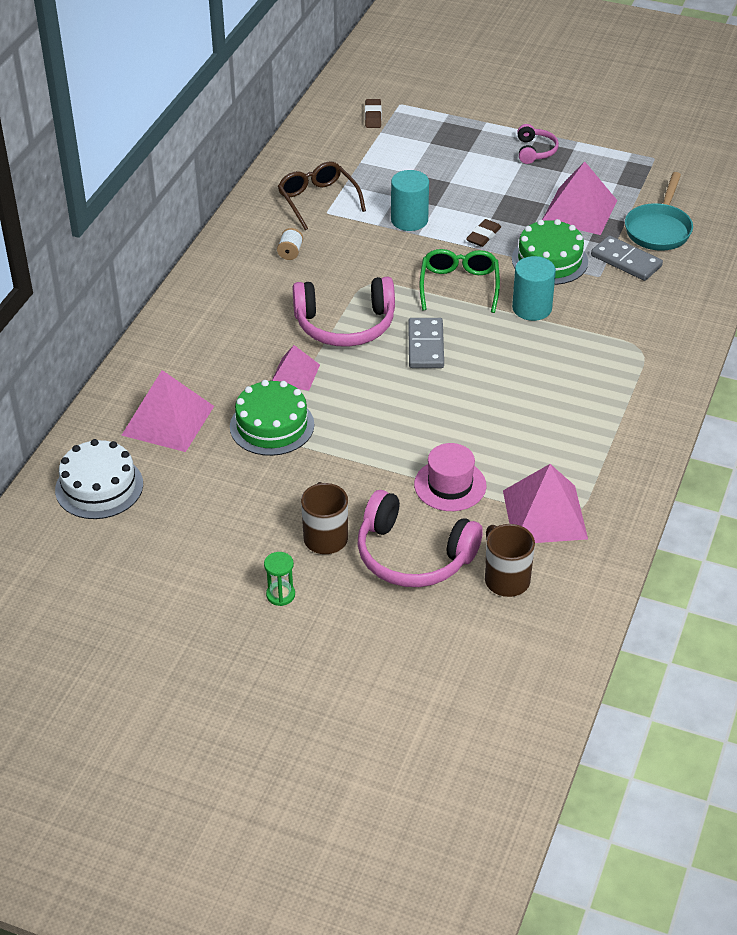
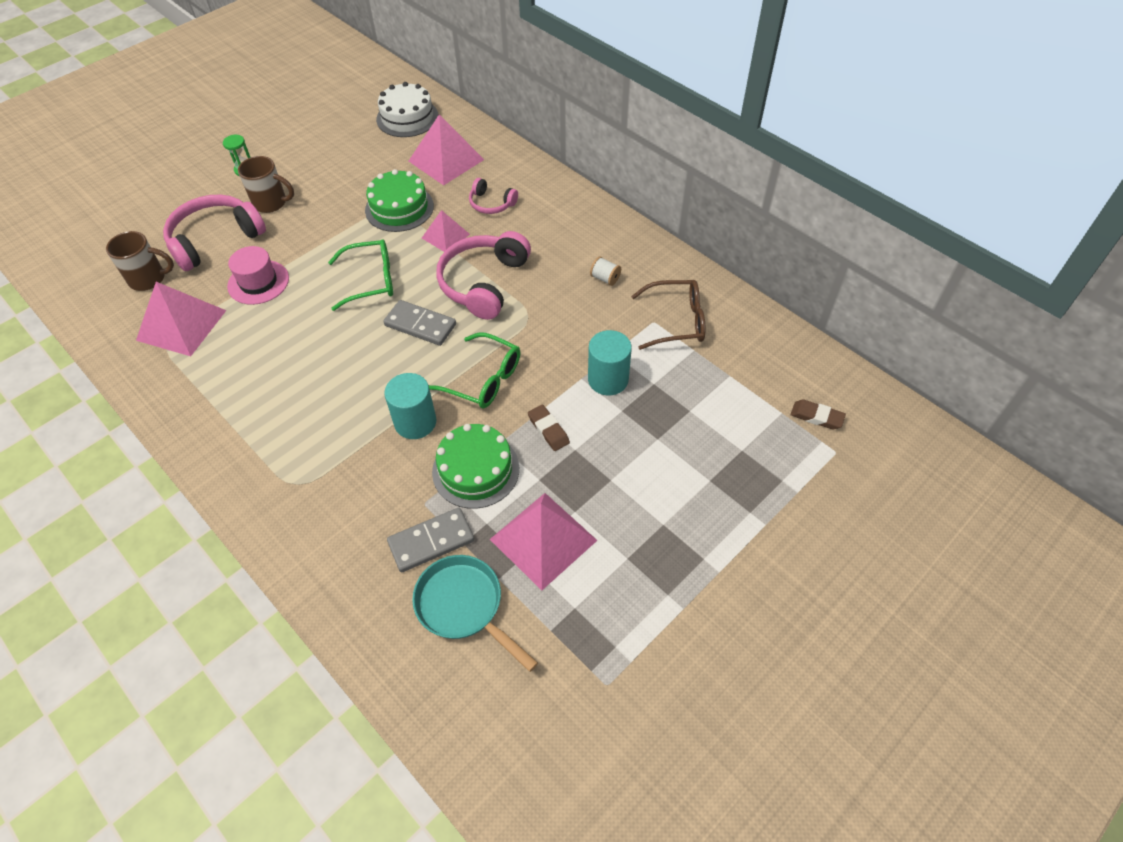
camera: 115 degrees right, 10 degrees up
(392, 402) = (371, 280): none -> green glasses
(535, 151) = (681, 549): pink headphones -> pink headphones (491, 204)

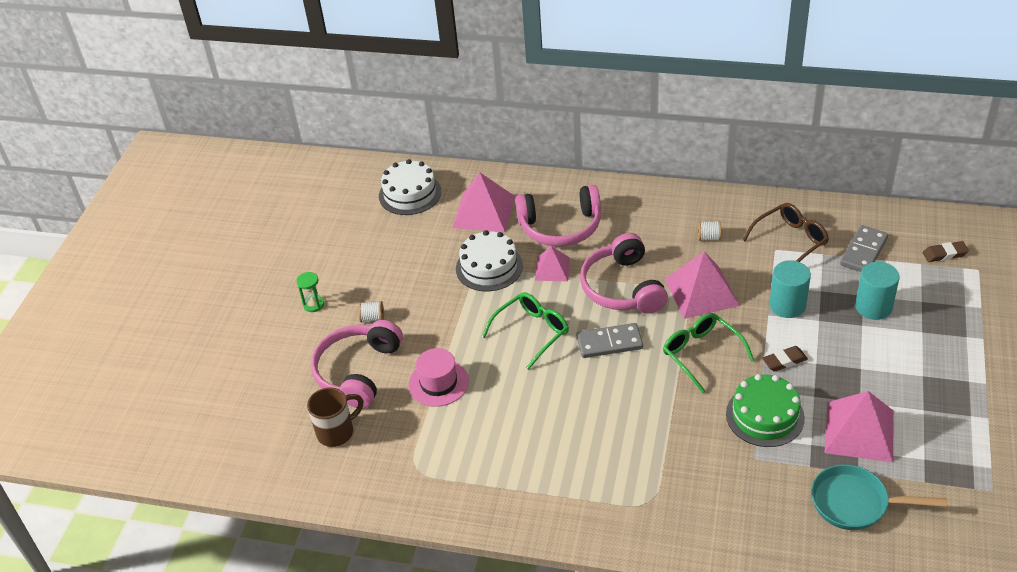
camera: 30 degrees left, 10 degrees down
(181, 325) = (412, 449): pink pyramid -> pink pyramid (701, 292)
(271, 203) = (372, 318): brown mug -> white spool
(399, 208) = (489, 267): green cake -> white cake
(415, 422) = (685, 410): turquoise cylinder -> turquoise cylinder (873, 307)
(431, 541) = (788, 478): grey domino -> grey domino (863, 252)
(484, 379) = (701, 354): green glasses -> green glasses turned 120 degrees counterclockwise
(491, 204) = (560, 227): pink headphones -> pink headphones, size x1.91
(548, 430) = (784, 361): brown eraser -> brown eraser turned 45 degrees counterclockwise

